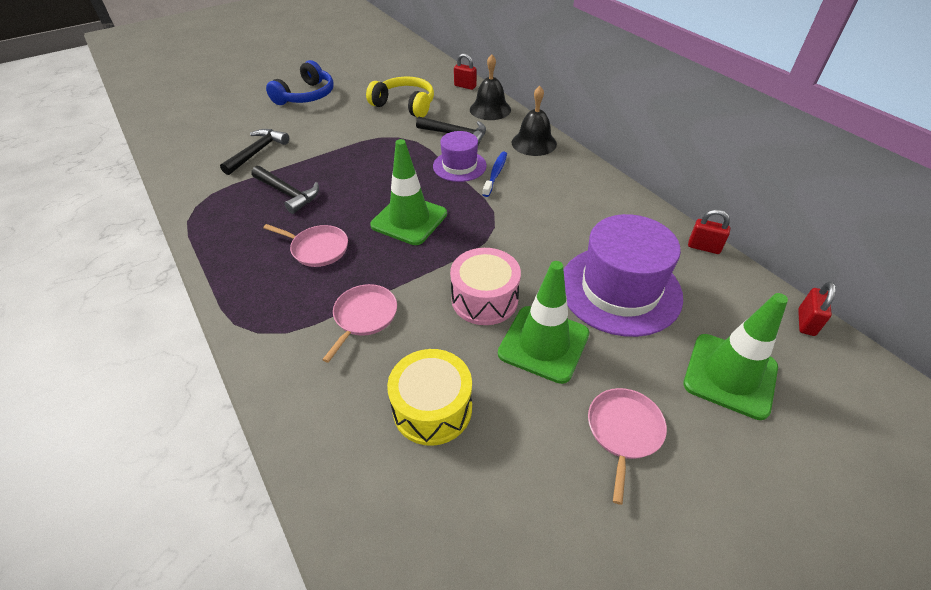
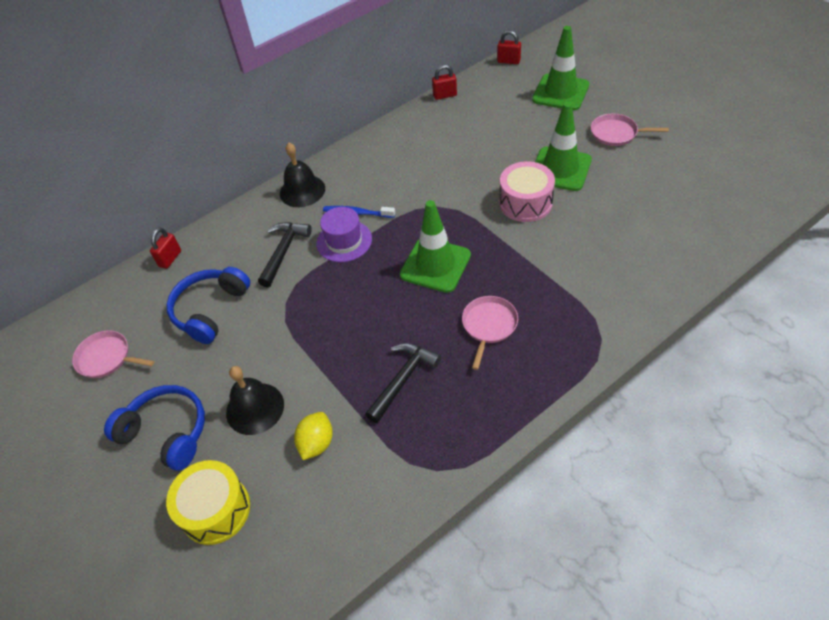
camera: 90 degrees left, 5 degrees up
(257, 152) = (316, 443): black hammer -> yellow lemon
(364, 317) = (564, 271): pink pan -> pink pan (107, 358)
(405, 105) = (210, 310): yellow headphones -> blue headphones
(432, 408) = (633, 217): yellow drum -> yellow drum (215, 510)
(490, 109) = (230, 230): black bell -> black bell (255, 408)
(620, 289) = (498, 135): purple hat -> none
(703, 247) = (445, 95): red padlock -> red padlock turned 60 degrees clockwise

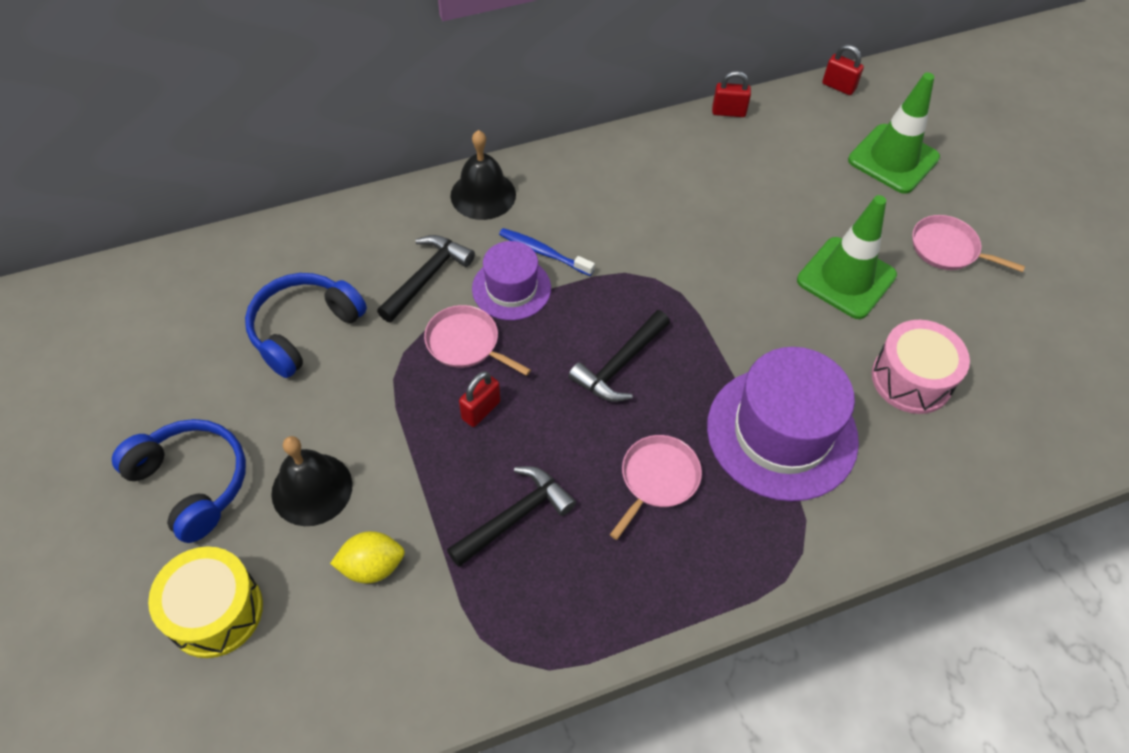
camera: 10 degrees right, 5 degrees up
(107, 358) = (153, 352): pink pan -> pink pan (466, 343)
(170, 259) = (278, 238): red padlock -> red padlock (481, 410)
(316, 443) = (372, 566): yellow lemon -> yellow lemon turned 45 degrees clockwise
(435, 265) = (619, 365): green traffic cone -> black hammer
(525, 203) = (778, 313): pink drum -> pink drum (911, 379)
(558, 272) = (782, 433): none -> purple hat

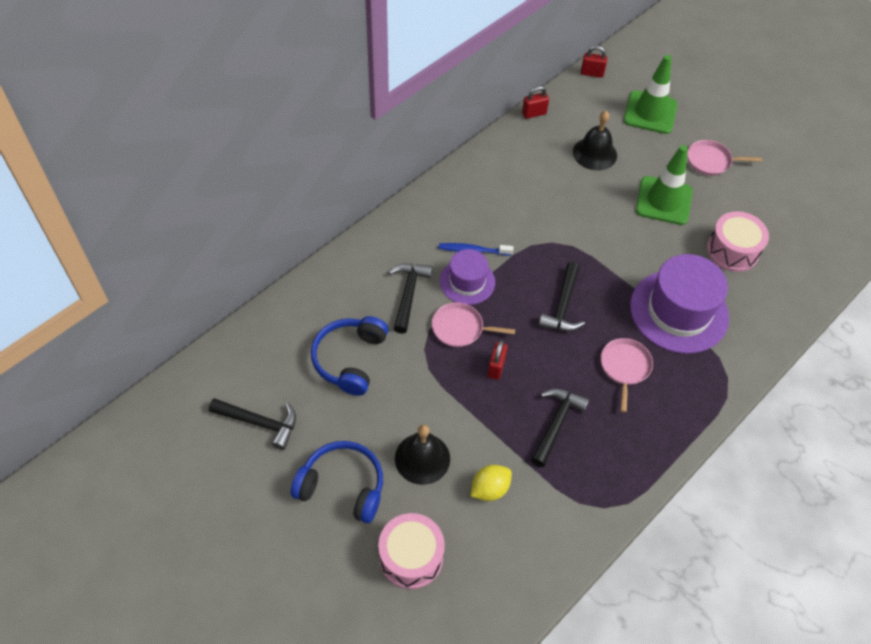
camera: 25 degrees left, 0 degrees up
(148, 364) = (260, 423): none -> black hammer
(215, 611) = (411, 557): yellow drum -> pink drum
(483, 195) = (410, 225): black bell -> black bell (594, 153)

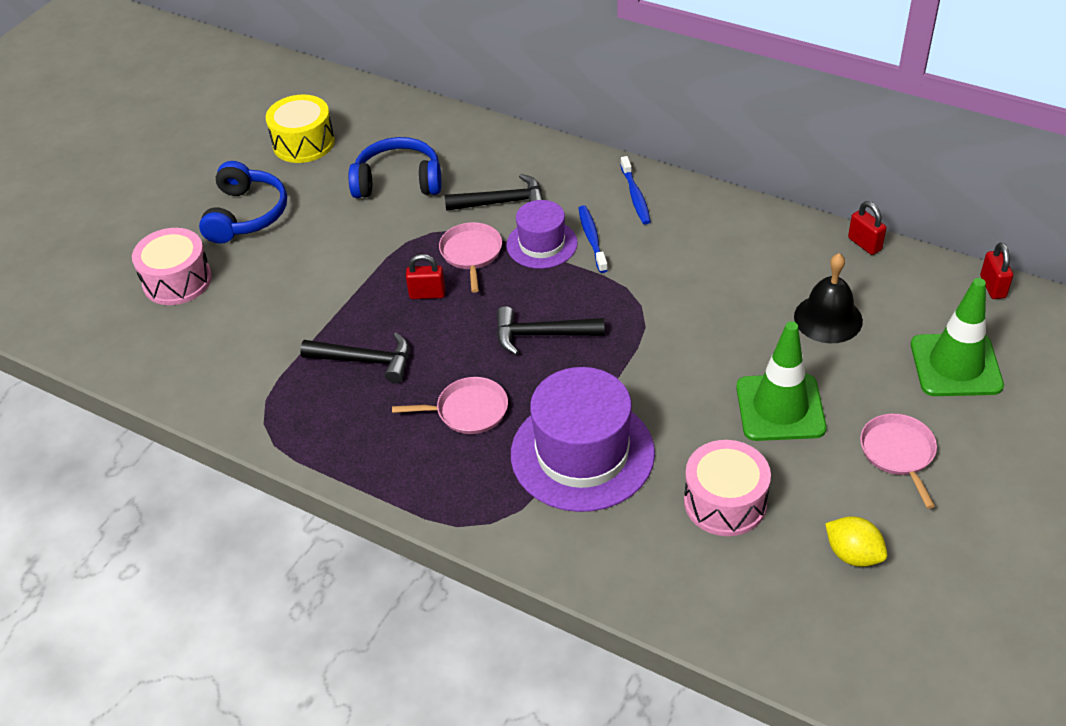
camera: 80 degrees right, 10 degrees down
(260, 423) = (303, 143): black hammer -> yellow drum
(422, 458) = (292, 262): black bell -> none
(436, 212) = (635, 196): none -> blue toothbrush
(489, 489) = (266, 322): yellow lemon -> yellow lemon (853, 554)

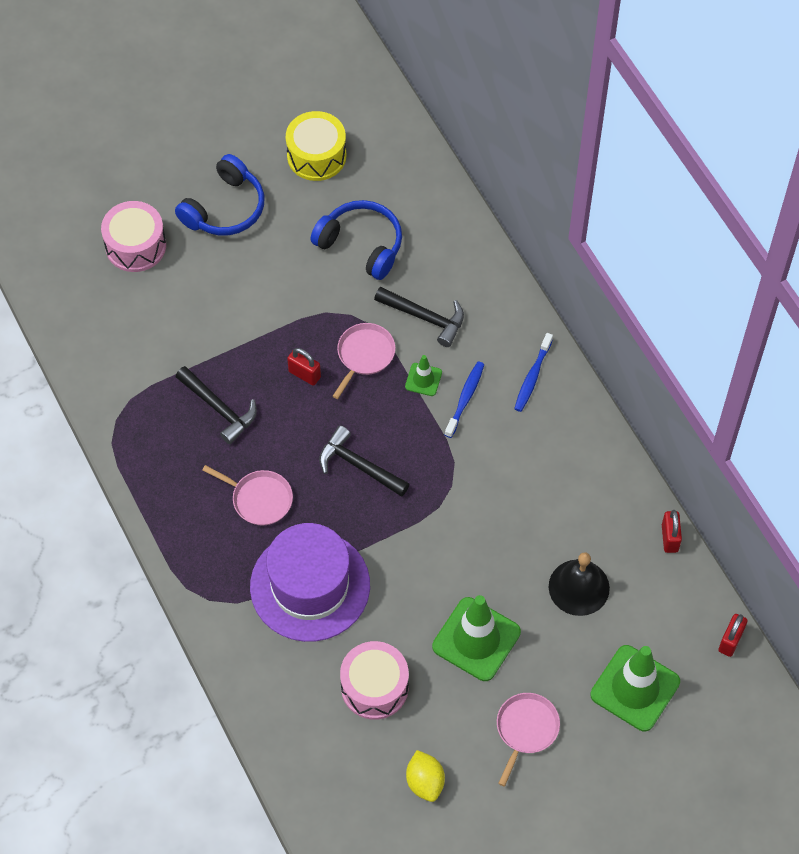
camera: 30 degrees right, 15 degrees up
(542, 244) = (423, 379): purple hat -> green traffic cone

